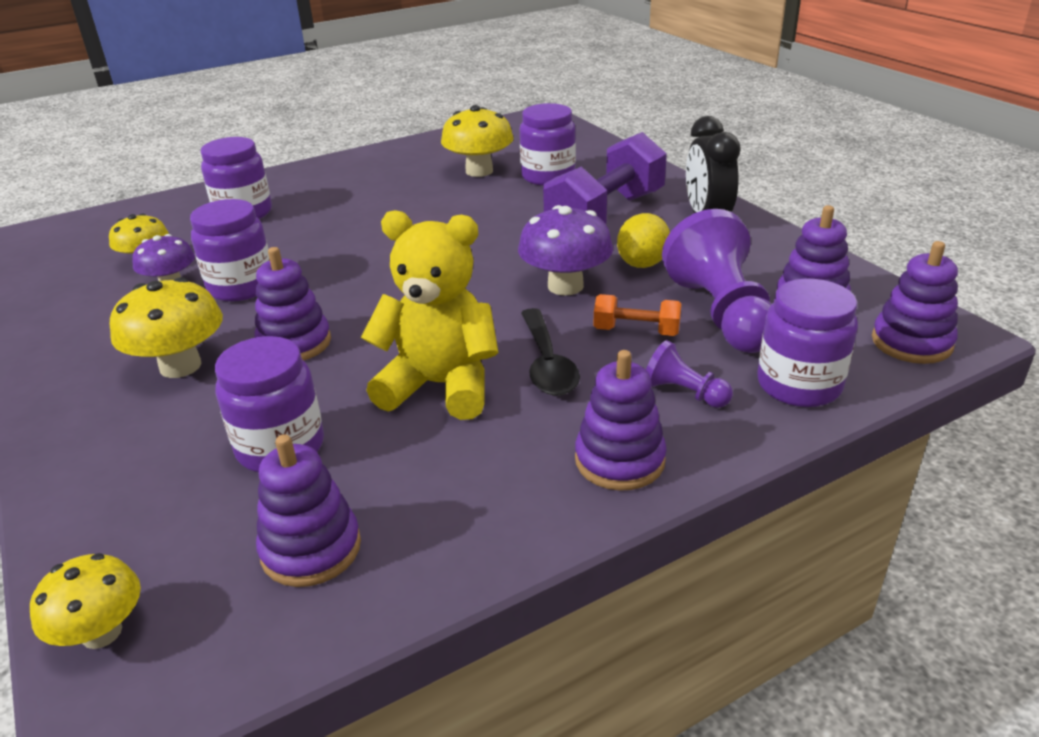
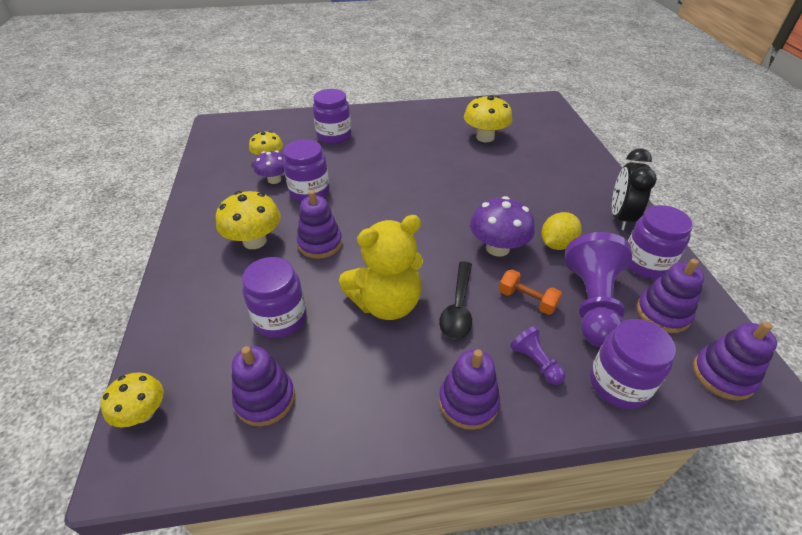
camera: 20 degrees right, 10 degrees up
(440, 386) = (386, 303): yellow teddy bear -> yellow teddy bear turned 120 degrees clockwise
(548, 176) = (527, 153): purple jar -> purple jar (645, 263)
(605, 216) = (550, 196): purple dumbbell -> none

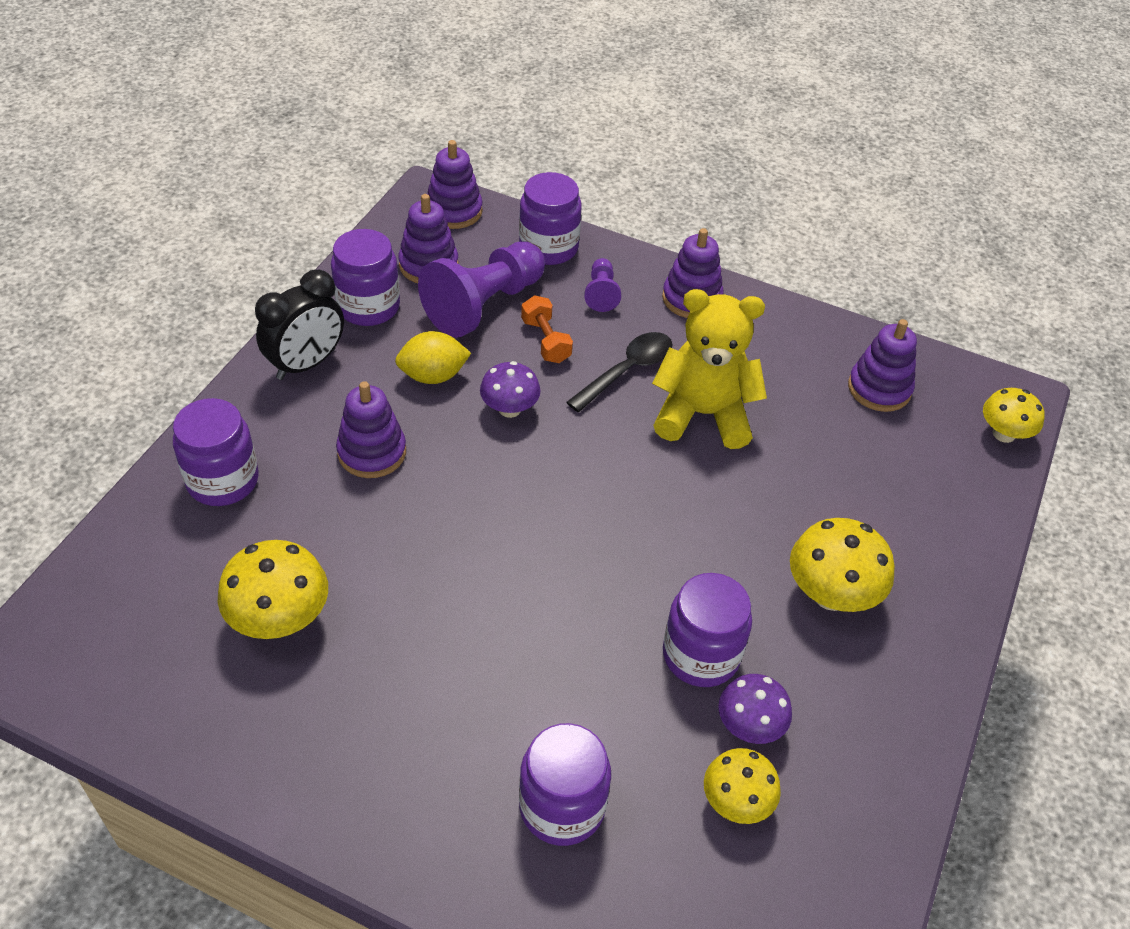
camera: 150 degrees left, 5 degrees up
(280, 318) = (835, 458): purple jar -> purple jar (223, 480)
(320, 243) = (737, 538): purple stacking toy -> purple stacking toy (372, 452)
(497, 248) = (509, 409): purple mushroom -> purple mushroom, size x0.66

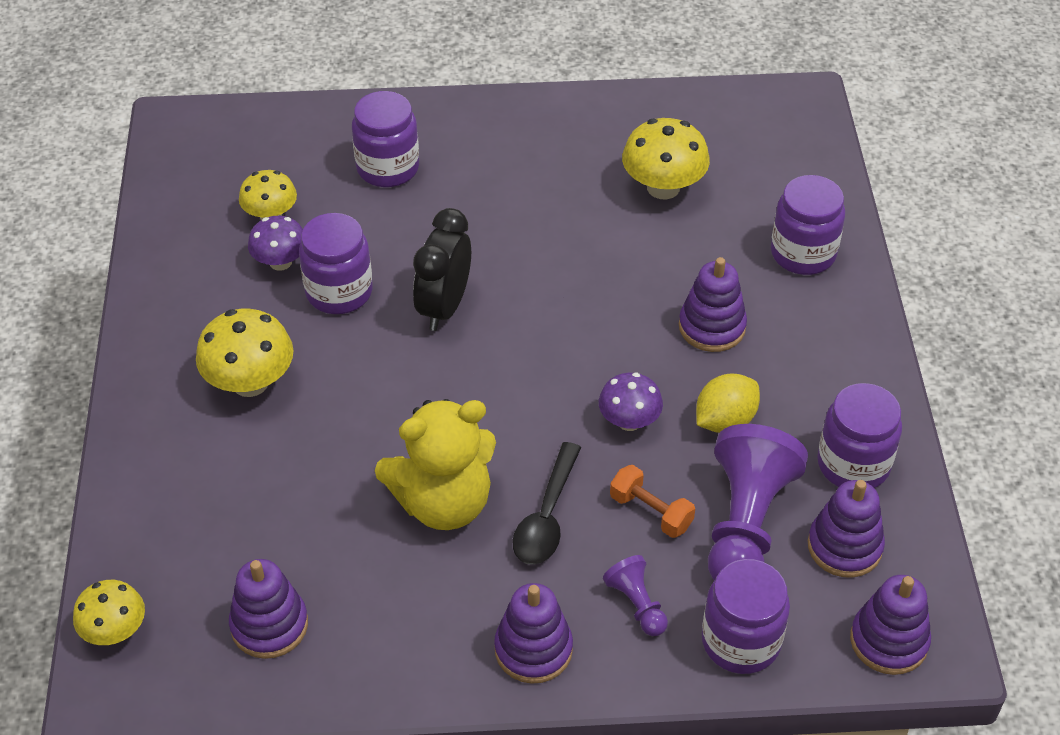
camera: 155 degrees right, 0 degrees up
(306, 364) = (846, 377): black clock -> black clock (444, 307)

